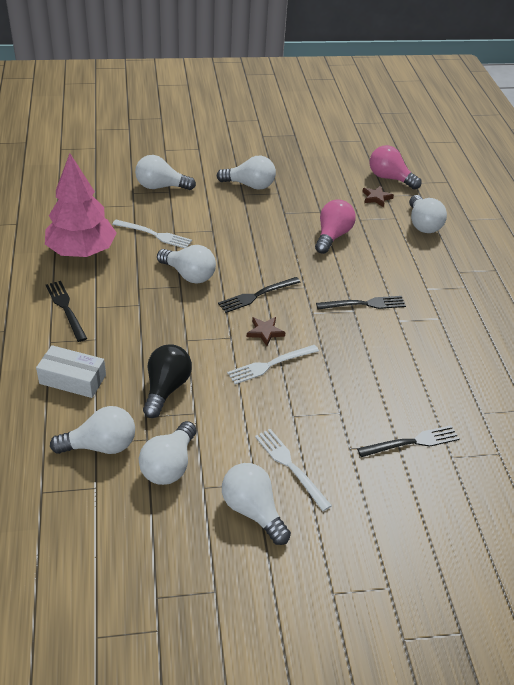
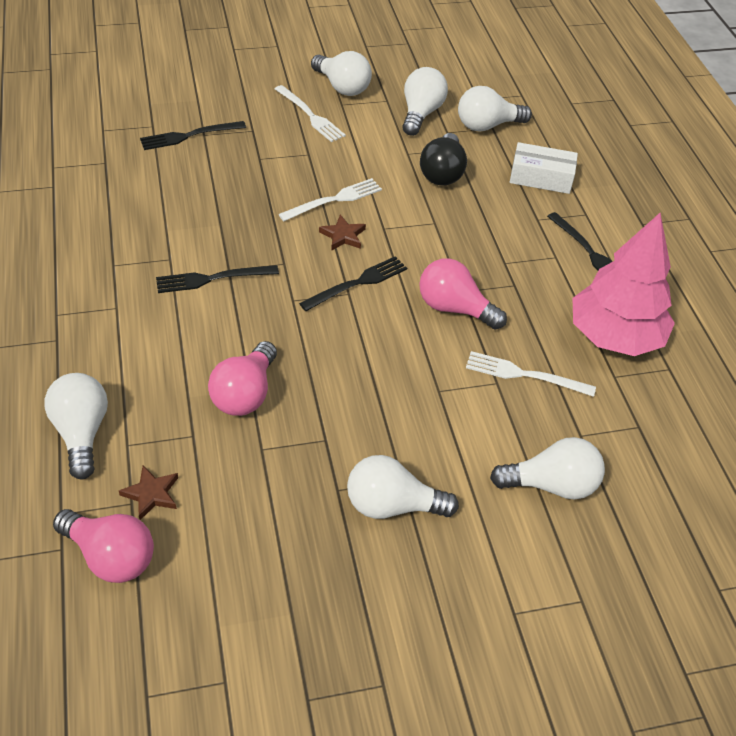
camera: 175 degrees right, 5 degrees up
(189, 275) = (454, 308): white light bulb -> pink light bulb

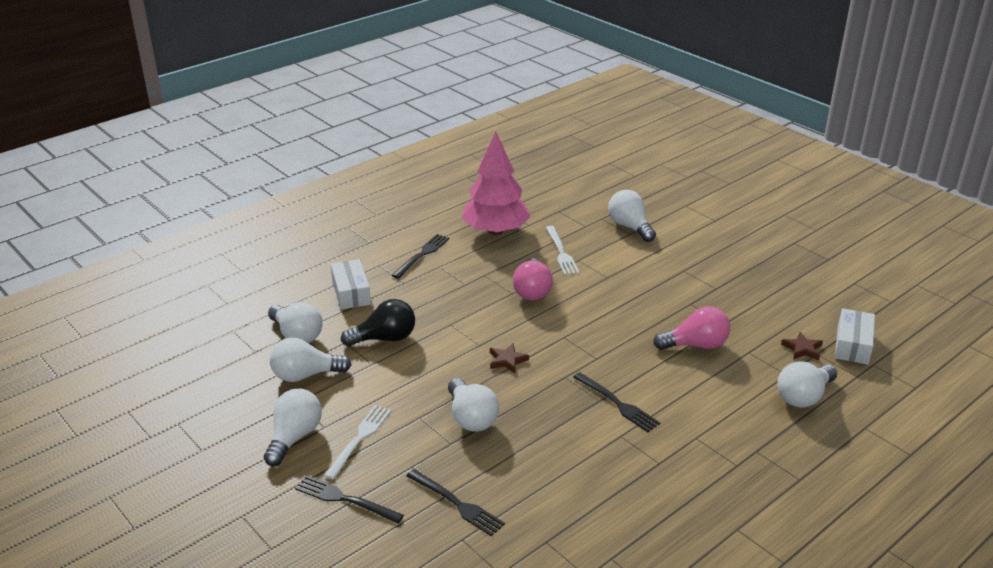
camera: 115 degrees left, 15 degrees down
(111, 556) = (852, 345): pink light bulb -> white box
(334, 200) = (469, 380): white fork -> none
(358, 283) = (550, 336): black fork -> black fork (345, 499)
(392, 505) = (703, 268): white light bulb -> white light bulb (471, 418)

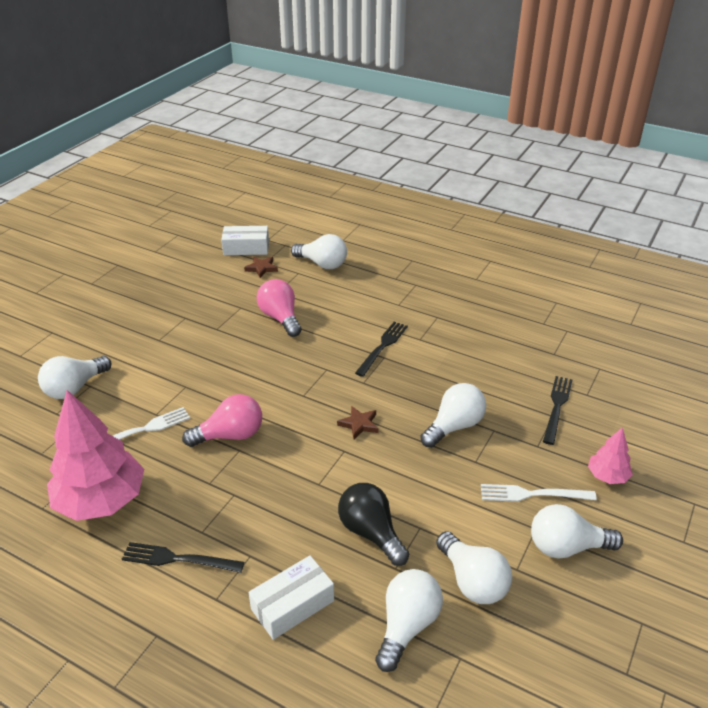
camera: 110 degrees left, 5 degrees up
(345, 499) = (607, 476): black fork -> pink tree

